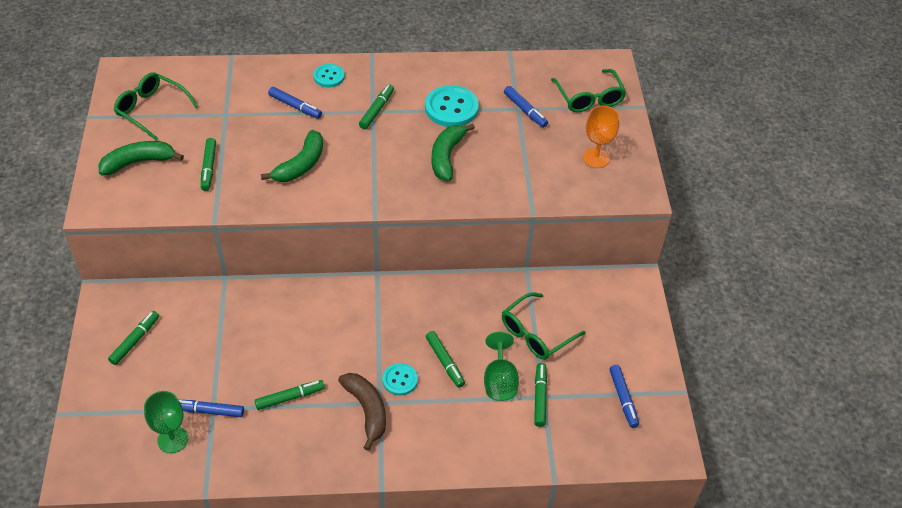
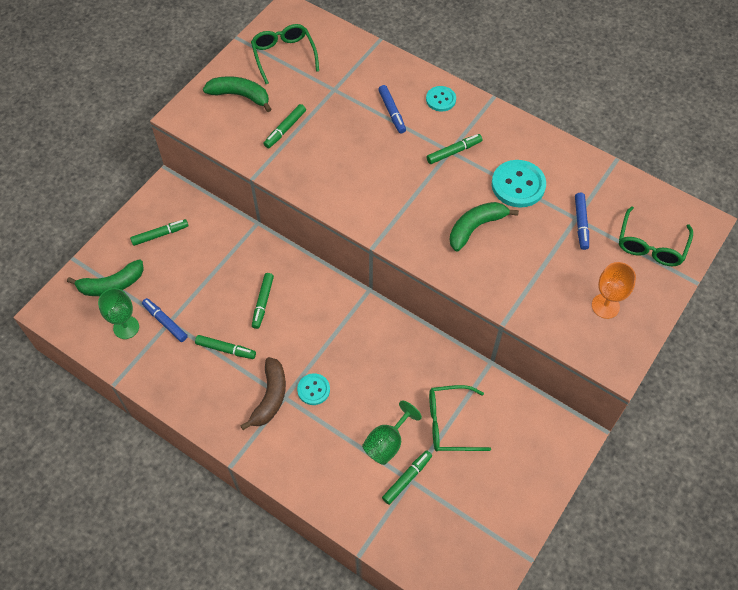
camera: 40 degrees right, 10 degrees up
(301, 165) = (354, 166): green banana -> green banana (111, 284)
(445, 362) = (358, 398): green marker -> green marker (263, 303)
(623, 399) = (473, 528): blue marker -> none

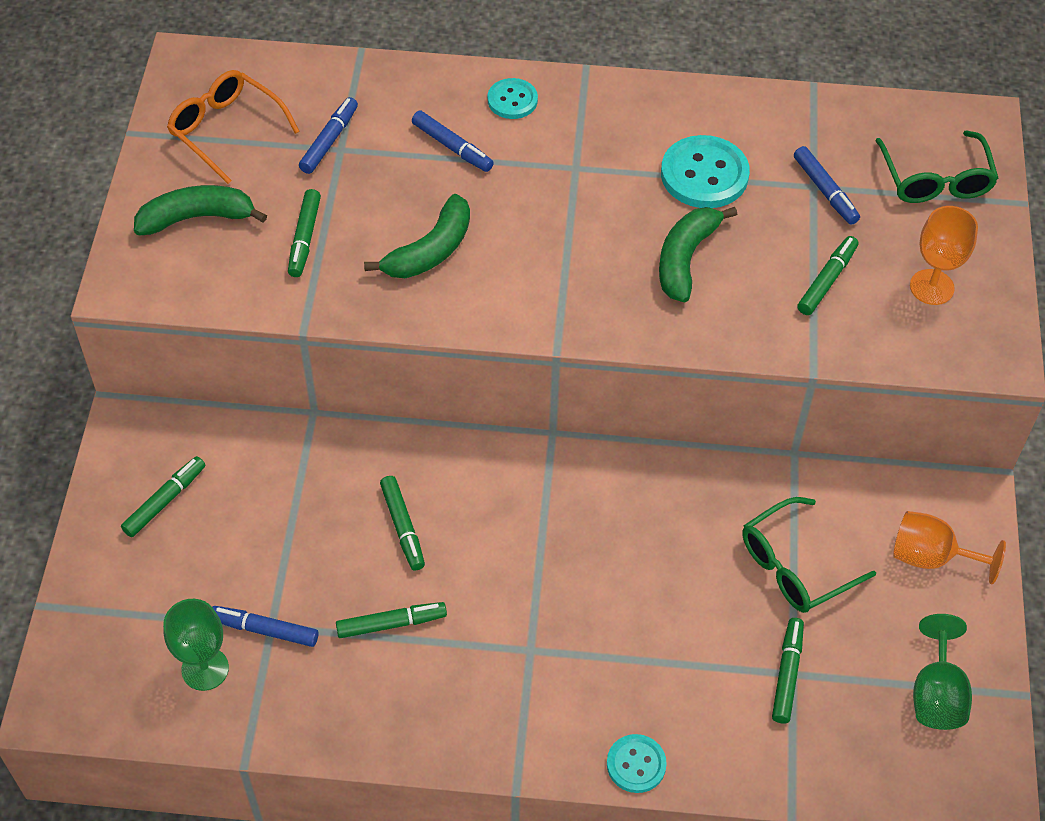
camera: 30 degrees left, 5 degrees down
(111, 284) = (135, 615): green banana -> green banana (430, 250)
(270, 397) = (508, 660): brown banana -> none
(283, 55) = (226, 130): green glasses -> orange glasses
(313, 390) = (567, 617): turquoise button -> turquoise button (636, 764)
(331, 82) = (329, 141): none -> blue marker
(387, 443) = (725, 638): green goblet -> green goblet (936, 694)
(454, 152) = (582, 166): green marker -> green marker (827, 280)
(528, 456) = (930, 557): none -> orange goblet

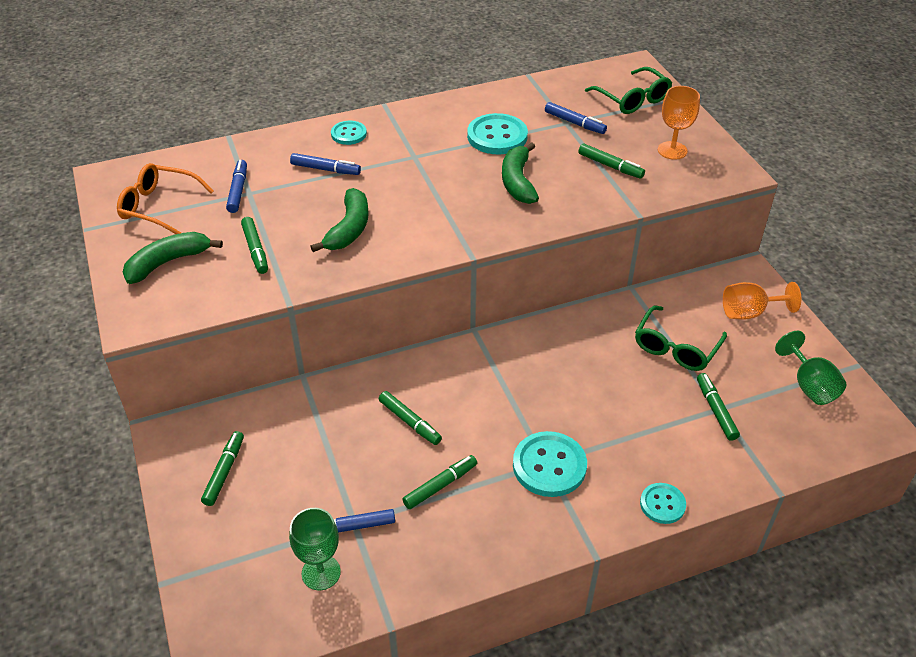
camera: 25 degrees left, 10 degrees down
(532, 655) = (549, 466): none -> turquoise button
(827, 280) = (610, 166): green marker -> green marker turned 120 degrees clockwise

